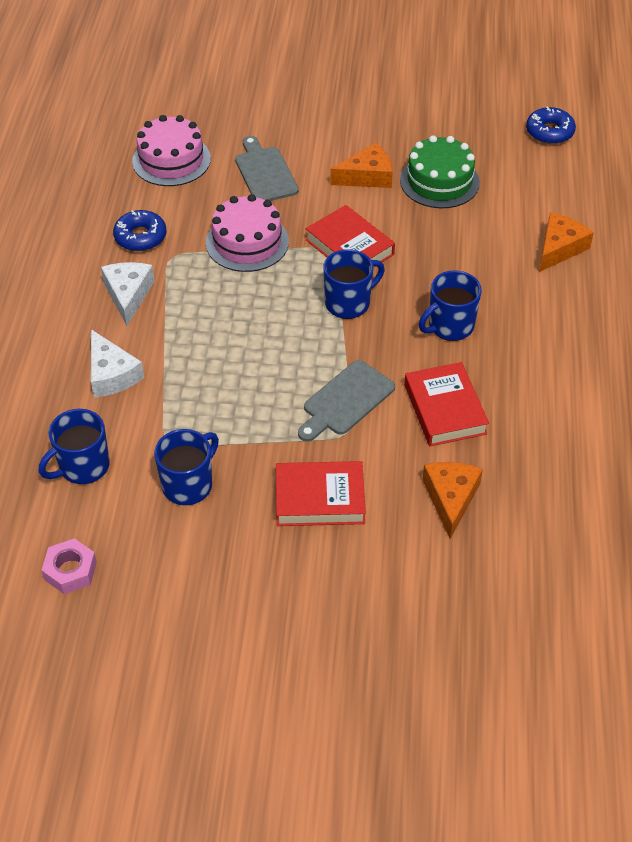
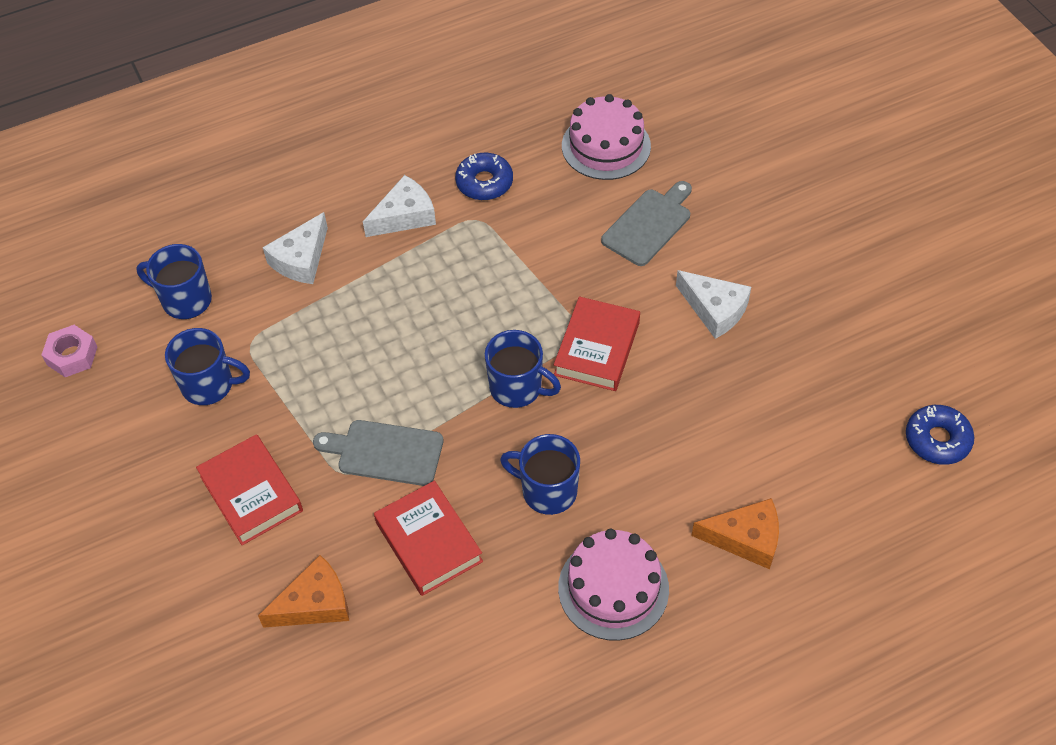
camera: 60 degrees right, 5 degrees up
(247, 242) = (539, 264): pink cake -> pink cake (613, 588)
(367, 176) = (715, 309): orange cheese -> white cheese
(439, 181) = (761, 375): green cake -> none
(444, 409) = (428, 542): red book -> red book turned 75 degrees counterclockwise

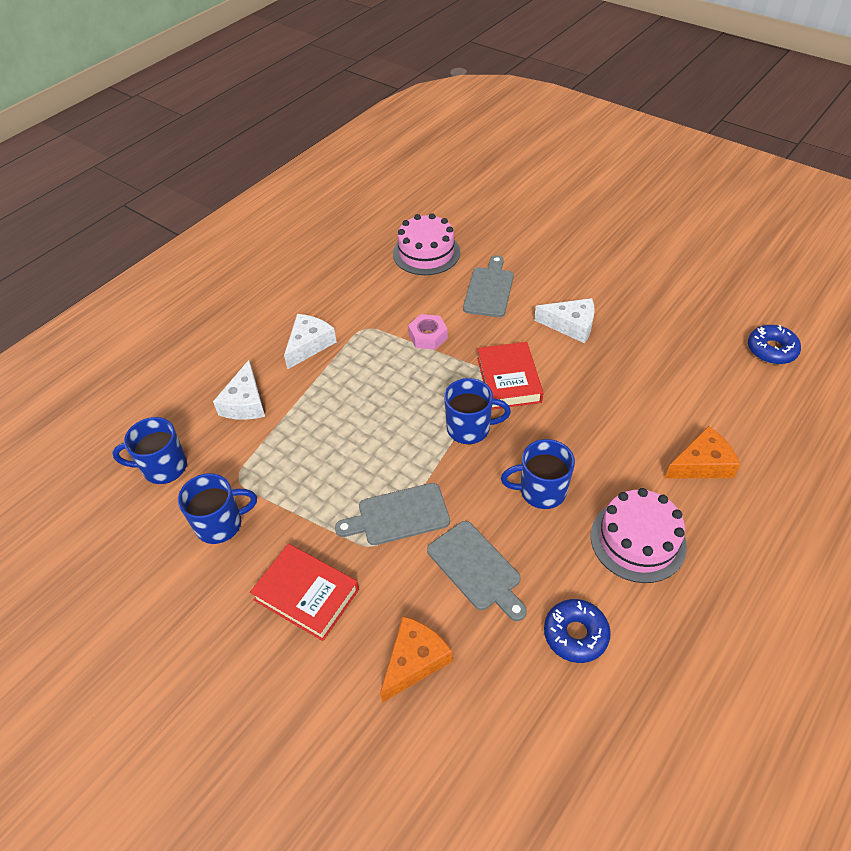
camera: 25 degrees left, 5 degrees down
(72, 355) = (82, 549): pink nut -> pink nut (428, 336)
(428, 542) = (476, 568): red book -> grey cutting board
(484, 182) = (355, 303): blue donut -> blue donut (575, 634)

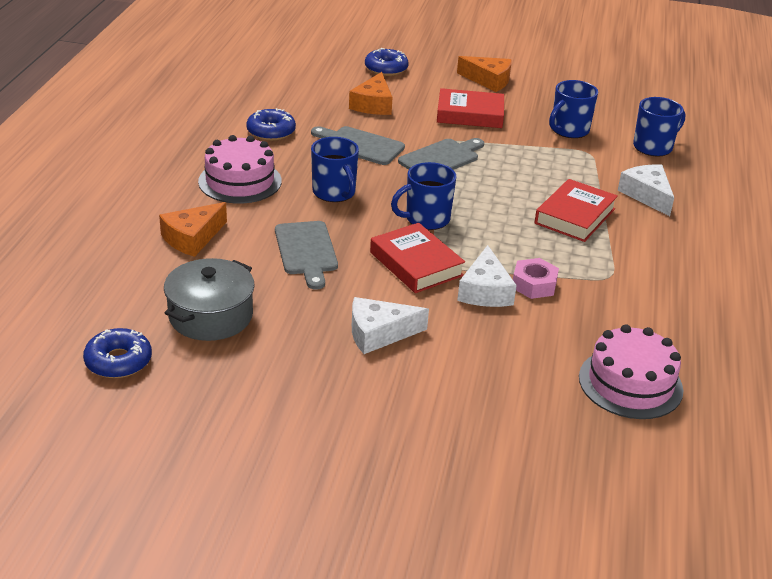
camera: 150 degrees right, 15 degrees down
(219, 675) = (489, 80): none -> orange cheese
(309, 345) = (648, 249): white cheese -> white cheese (485, 291)
(334, 395) = (575, 216): none -> red book
(340, 767) = (386, 69): none -> blue donut
(489, 290) = (507, 353): grey cutting board -> grey cutting board (306, 251)
(541, 491) = (334, 193): blue mug -> blue mug turned 90 degrees clockwise
(696, 372) = (211, 316): none -> grey pot

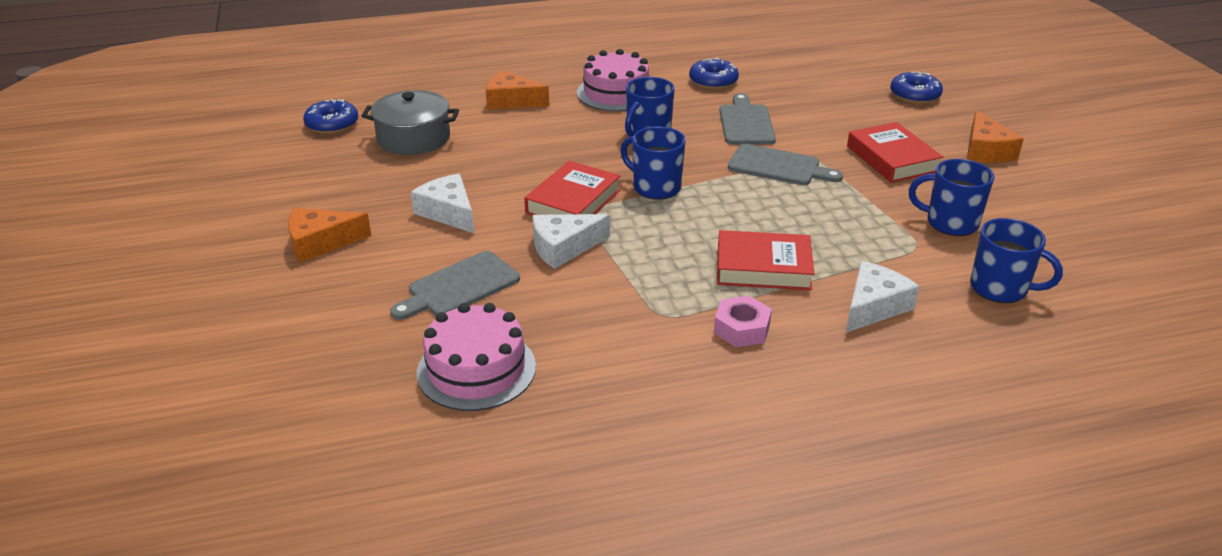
camera: 65 degrees right, 0 degrees up
(306, 251) = (541, 148): grey cutting board -> grey cutting board (459, 287)
(373, 104) = (832, 108): orange cheese -> orange cheese (320, 243)
(534, 284) = (602, 272): pink nut -> pink nut (742, 329)

